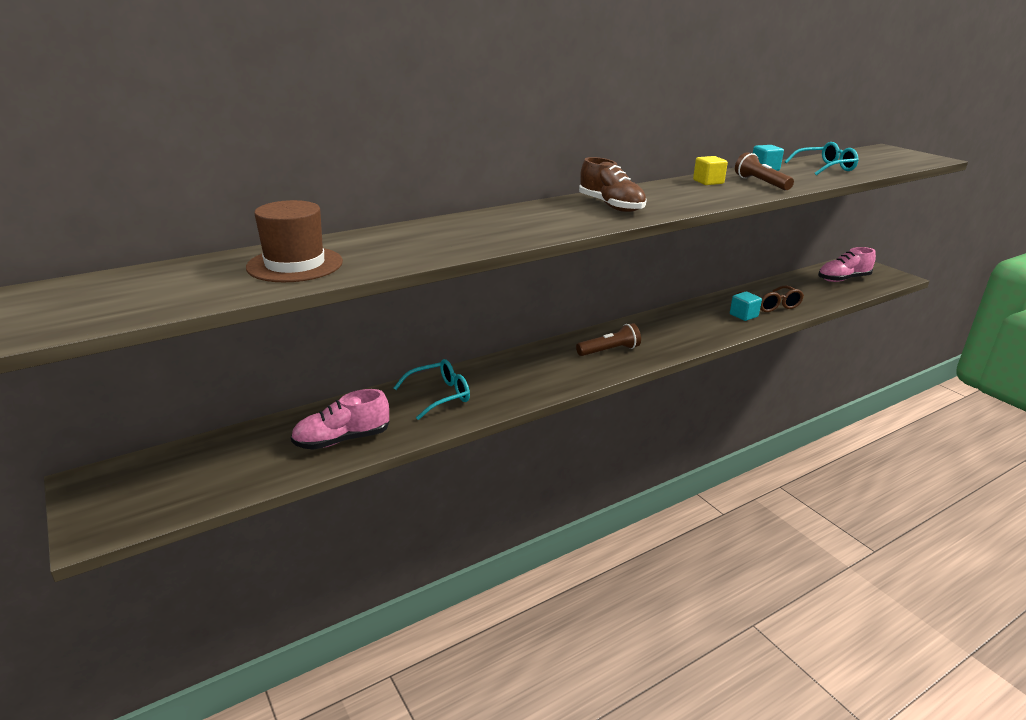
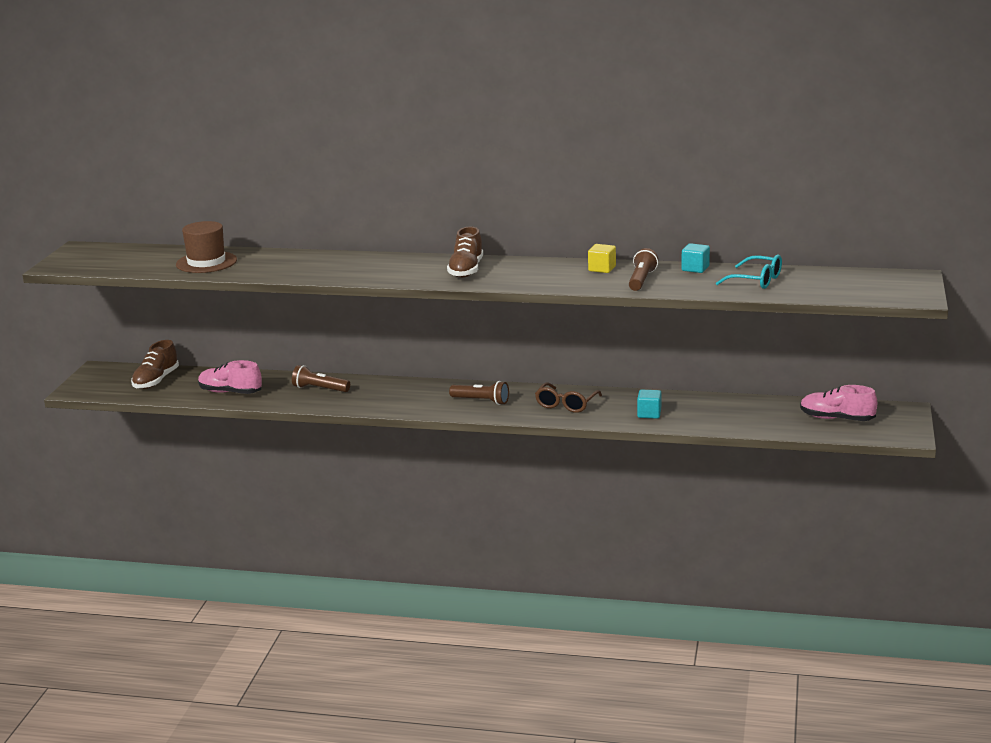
camera: 45 degrees right, 5 degrees down
(210, 464) = (156, 381): none -> brown shoe
(439, 396) = (319, 389): turquoise glasses -> brown flashlight
(770, 305) = (697, 414): brown glasses -> brown glasses (566, 404)

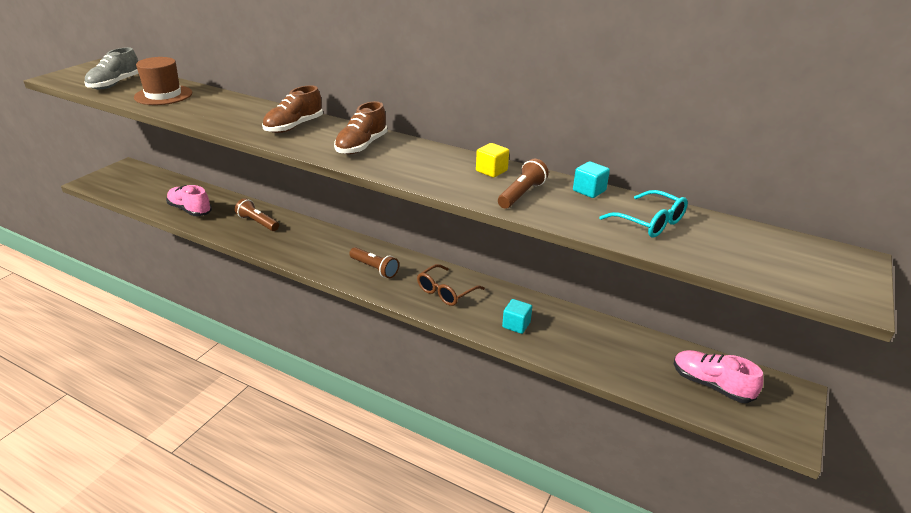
camera: 15 degrees right, 10 degrees up
(135, 261) = (115, 84): none -> grey shoe
(156, 381) = (151, 186): brown shoe -> brown shoe (294, 127)

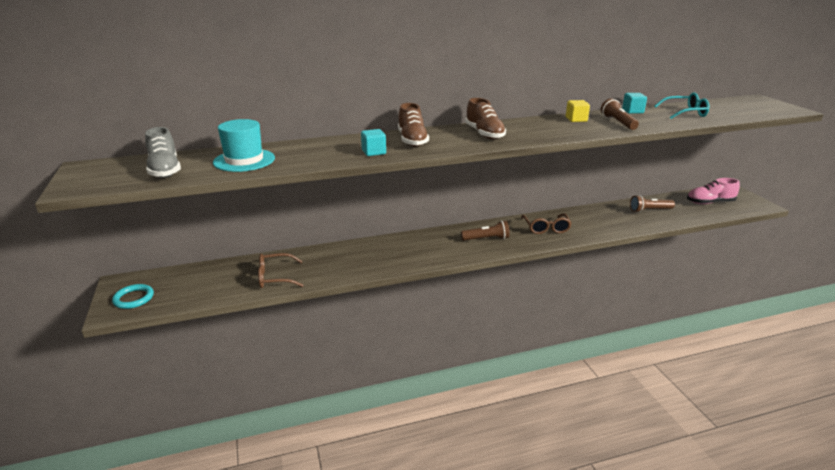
camera: 45 degrees left, 5 degrees down
(111, 180) = (133, 298): none -> turquoise ring
(163, 95) = (244, 160): brown hat -> turquoise hat
(190, 210) = (275, 277): pink shoe -> brown glasses
(258, 222) = (351, 256): brown flashlight -> brown flashlight (649, 210)
(516, 325) = (606, 223): turquoise cube -> turquoise cube (374, 152)

